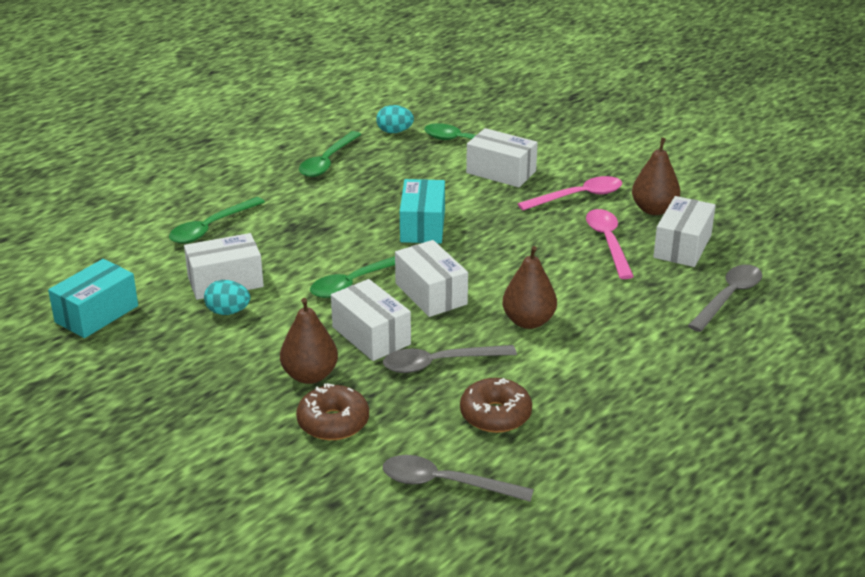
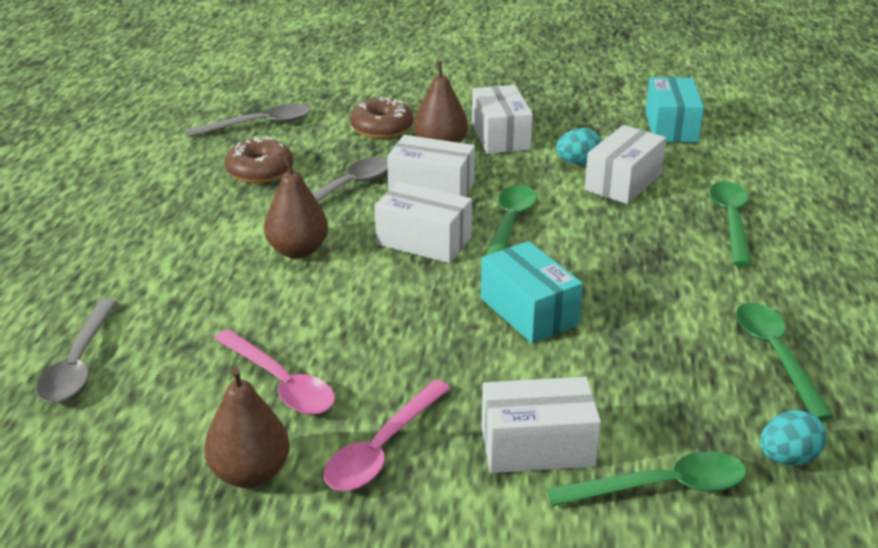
camera: 145 degrees right, 0 degrees up
(682, 246) = (173, 419): white box -> white box (500, 136)

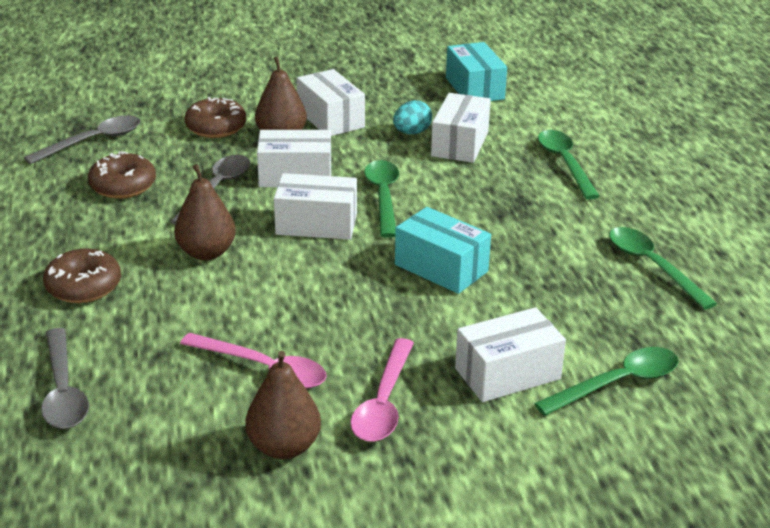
camera: 20 degrees left, 0 degrees up
(163, 263) = (84, 286): none -> brown donut
(787, 458) = (698, 341): turquoise egg -> none

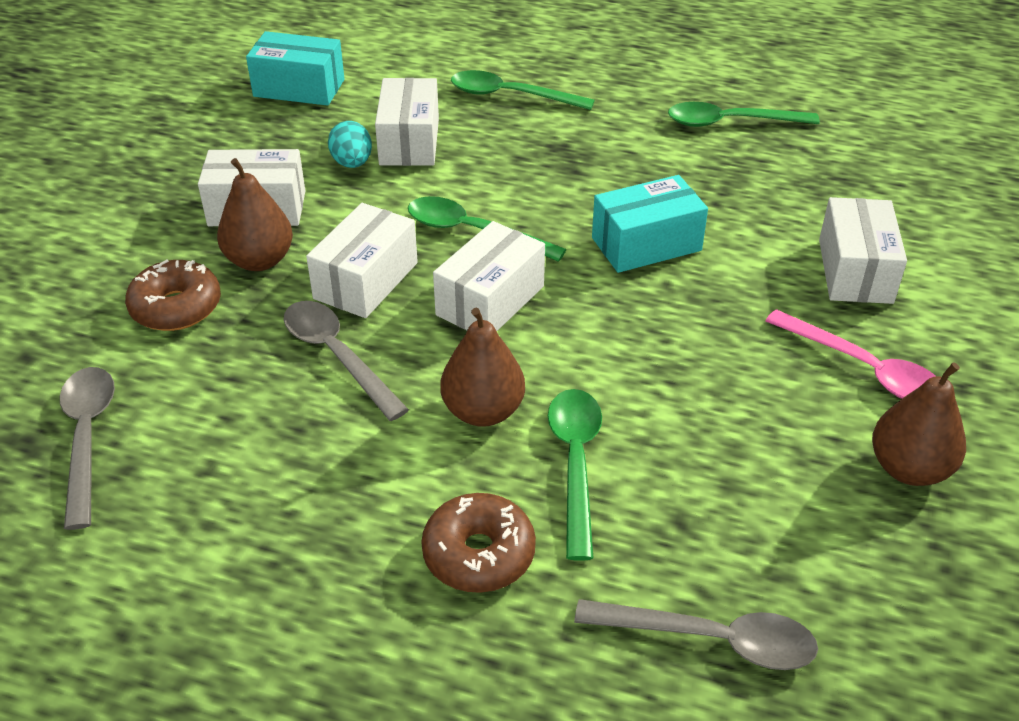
camera: 60 degrees left, 10 degrees up
(123, 186) = (247, 442): brown donut -> none
(263, 369) = (759, 439): pink spoon -> none
(460, 144) = (409, 141): white box -> white box turned 45 degrees clockwise
(617, 383) = (901, 214): green spoon -> green spoon (575, 463)

